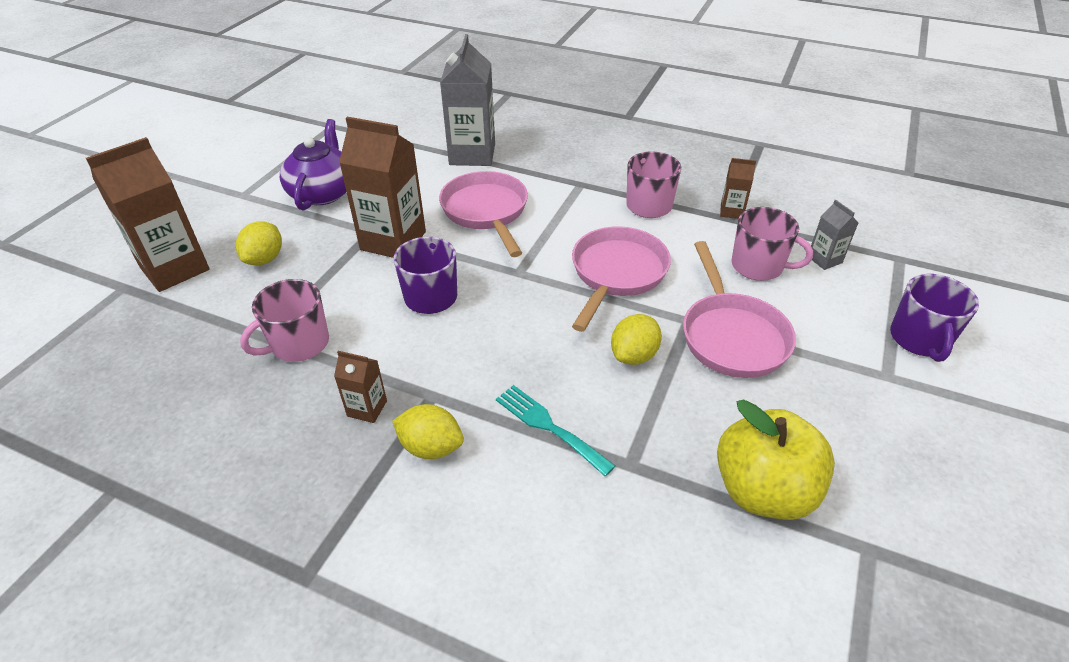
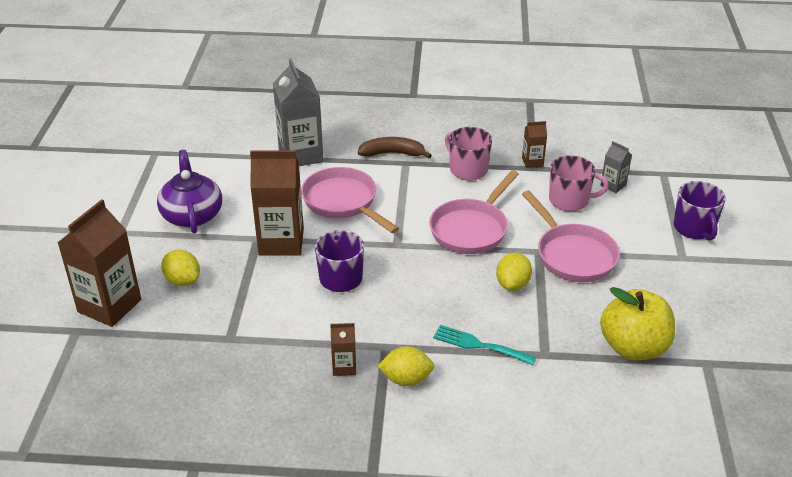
camera: 20 degrees left, 5 degrees down
(265, 259) = (183, 280): yellow lemon -> yellow lemon turned 45 degrees counterclockwise
(299, 344) = (260, 337): pink mug -> none
(571, 171) = (392, 153): none -> brown banana
(617, 274) = (471, 229): pink pan -> pink pan turned 150 degrees counterclockwise

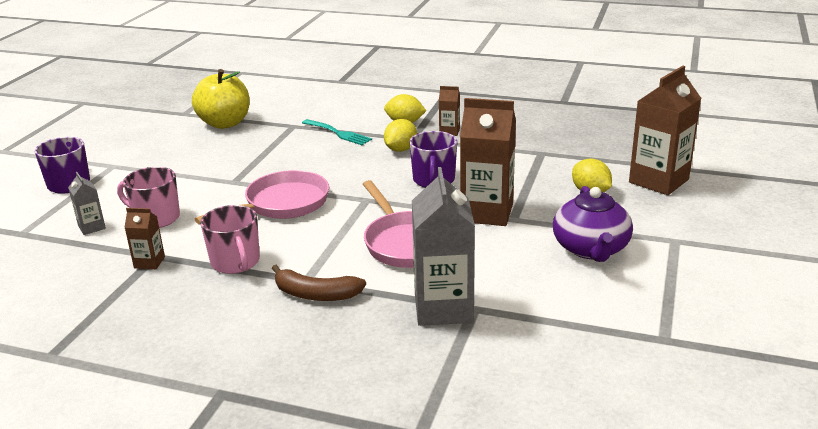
camera: 165 degrees left, 10 degrees down
(512, 284) = (280, 162): yellow lemon -> yellow lemon (400, 149)
(573, 255) = (206, 176): pink pan -> none

